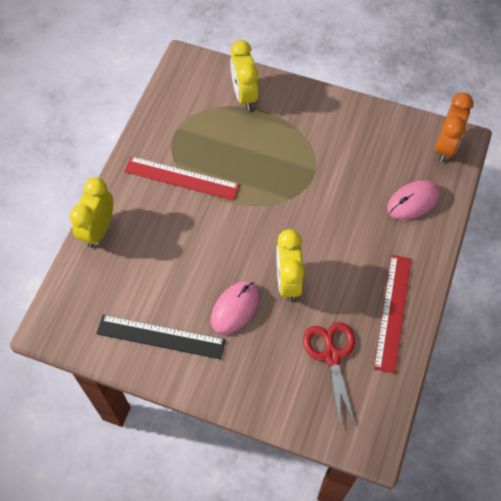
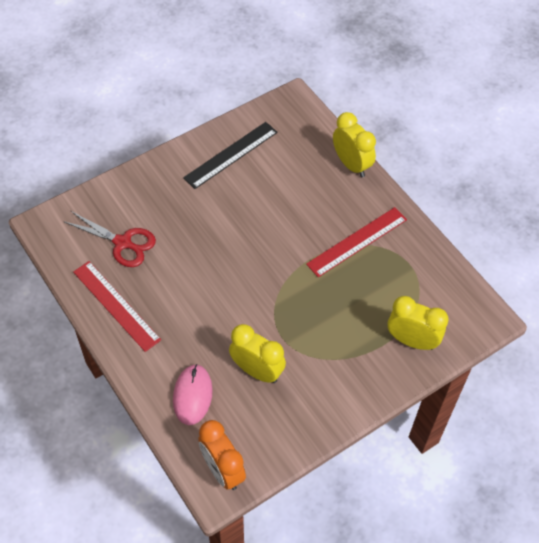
camera: 125 degrees right, 5 degrees down
(235, 308) = (212, 209): pink mouse -> none
(288, 281) = (203, 254): yellow clock -> yellow clock (257, 371)

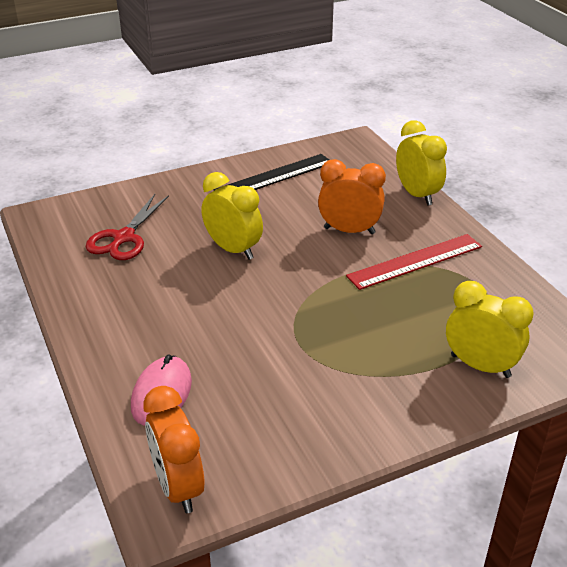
camera: 10 degrees right, 20 degrees down
(116, 305) = (94, 292): red ruler -> none
(123, 243) = (124, 238): red scissors -> red scissors turned 75 degrees clockwise
(257, 371) = (257, 376): yellow clock -> yellow clock (233, 249)
(302, 213) = (349, 230): none -> orange clock

